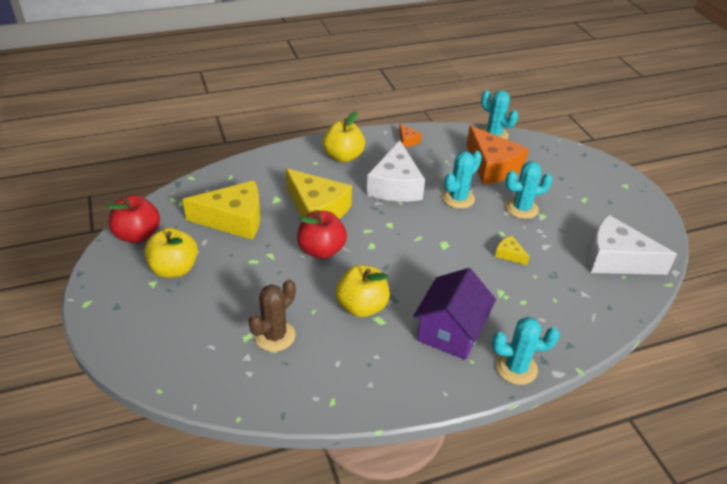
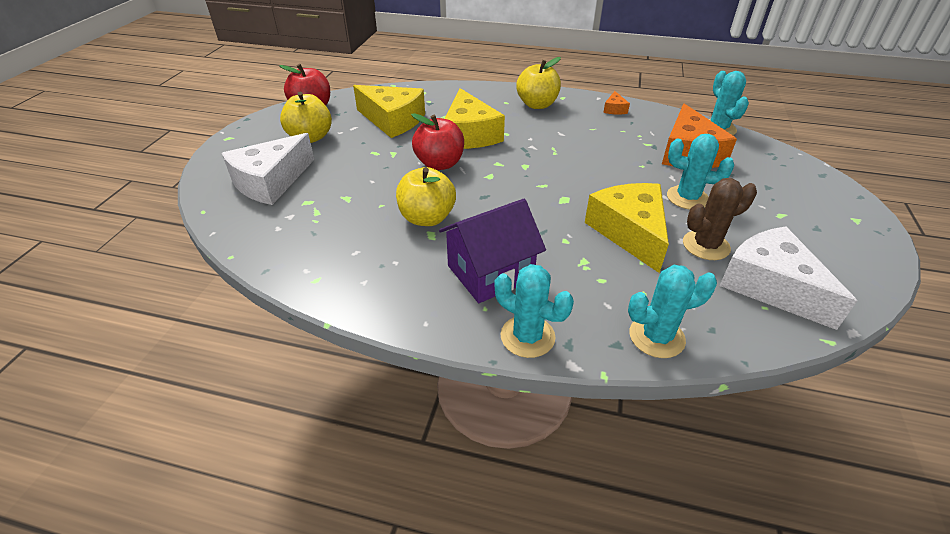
camera: 35 degrees right, 0 degrees up
(275, 336) = (328, 210): brown cactus -> brown cactus (706, 245)
(395, 185) = (564, 139): white cheese -> white cheese (271, 182)
(458, 198) = (620, 167): turquoise cactus -> turquoise cactus (656, 337)
(509, 254) = (630, 232): yellow cheese -> yellow cheese, size x2.33

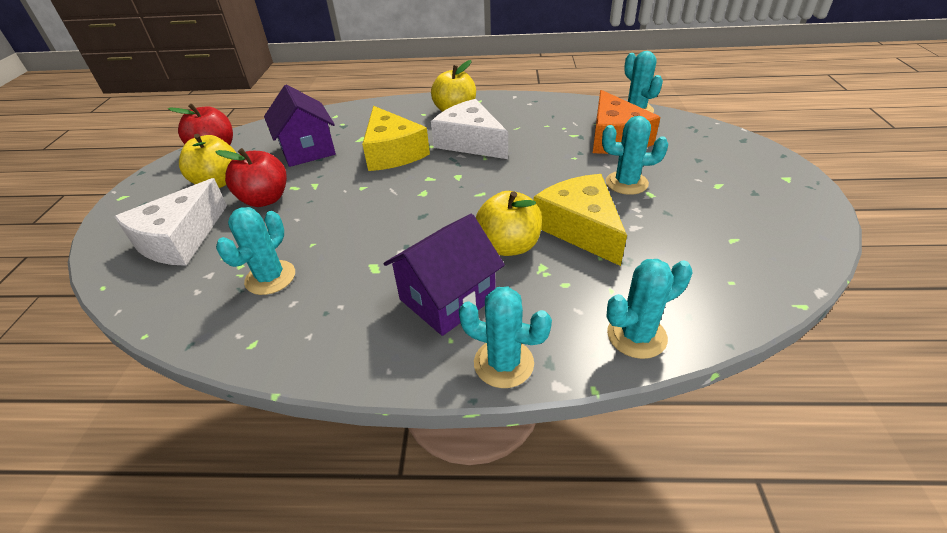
camera: 10 degrees left, 0 degrees up
(340, 227) = (270, 277): none -> turquoise cactus
(392, 120) = (307, 150): yellow cheese -> purple house
(427, 218) = (366, 250): yellow apple -> yellow apple (509, 246)
(439, 164) = (367, 188): red apple -> red apple (265, 199)
(614, 109) = (533, 105): orange cheese -> none
(706, 245) = (657, 229): brown cactus -> none
(771, 286) = (730, 259): white cheese -> white cheese (470, 142)

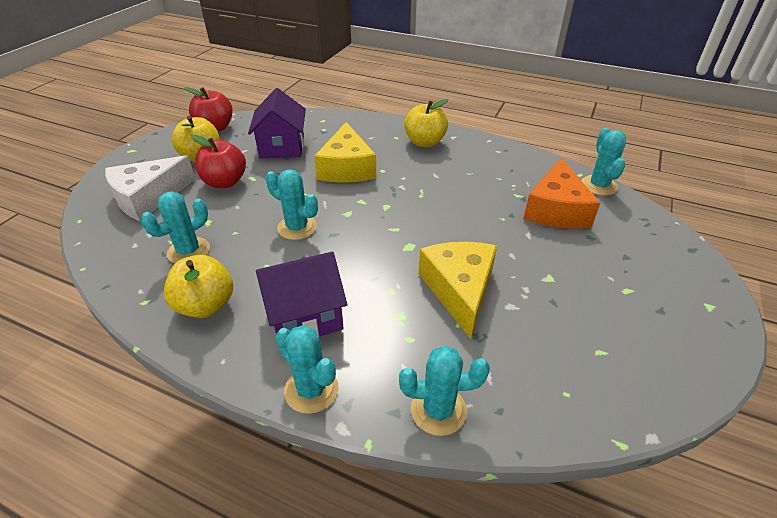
camera: 20 degrees right, 0 degrees up
(470, 142) = (418, 176): white cheese -> none
(509, 246) = (385, 286): yellow apple -> yellow apple (206, 305)
(626, 183) = (534, 259): turquoise cactus -> turquoise cactus (297, 227)

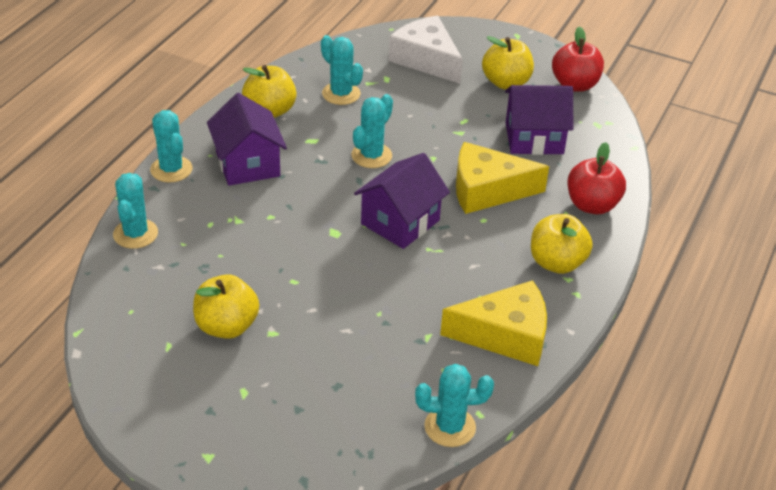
camera: 90 degrees right, 0 degrees up
(225, 182) = (455, 103): red apple -> red apple (592, 205)
(311, 390) = (171, 169): turquoise cactus -> turquoise cactus turned 75 degrees counterclockwise
(390, 209) = (400, 222): none -> purple house
(459, 290) = (264, 261): yellow cheese -> yellow cheese (505, 335)
(555, 309) = (226, 326): none -> yellow apple
(556, 209) = (394, 366): orange cheese -> none

